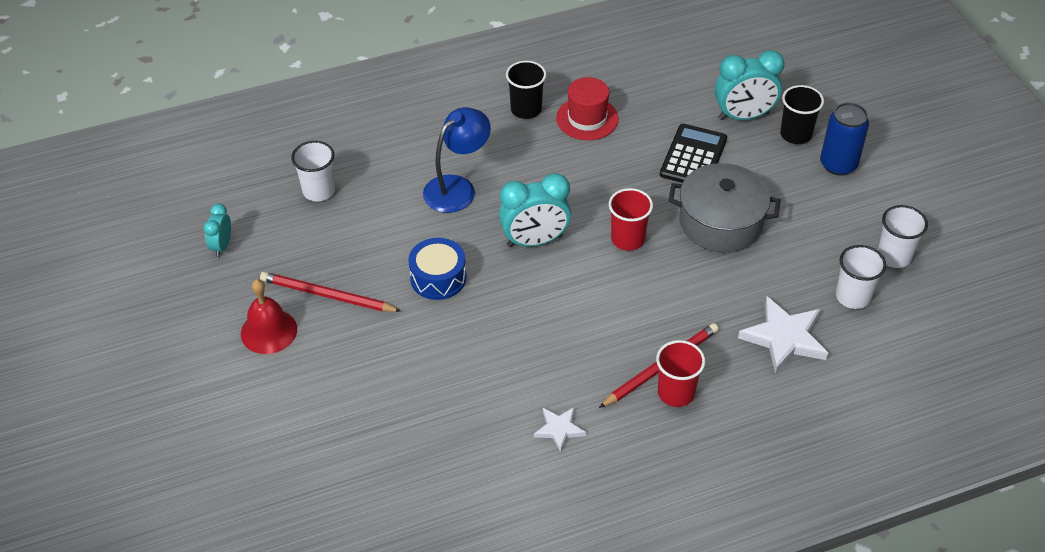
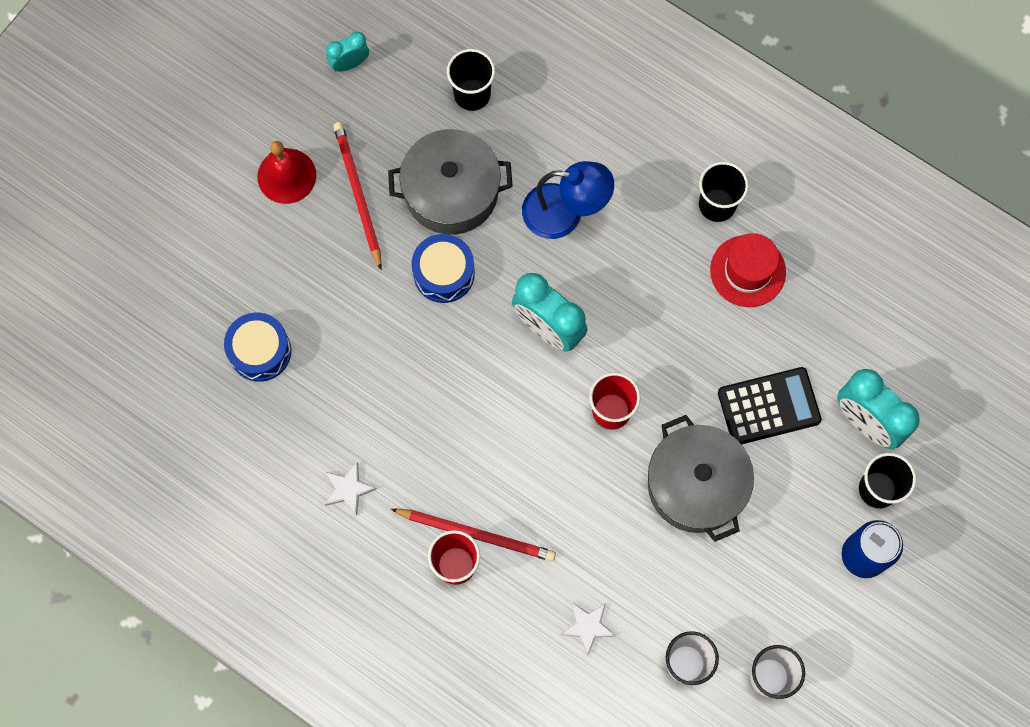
camera: 55 degrees right, 25 degrees up
(318, 191) = (472, 94): white cup -> black cup
(380, 240) = (451, 192): none -> grey pot
(394, 426) = (260, 351): none -> blue drum
(784, 338) = (588, 626): white star -> white star, size x0.56

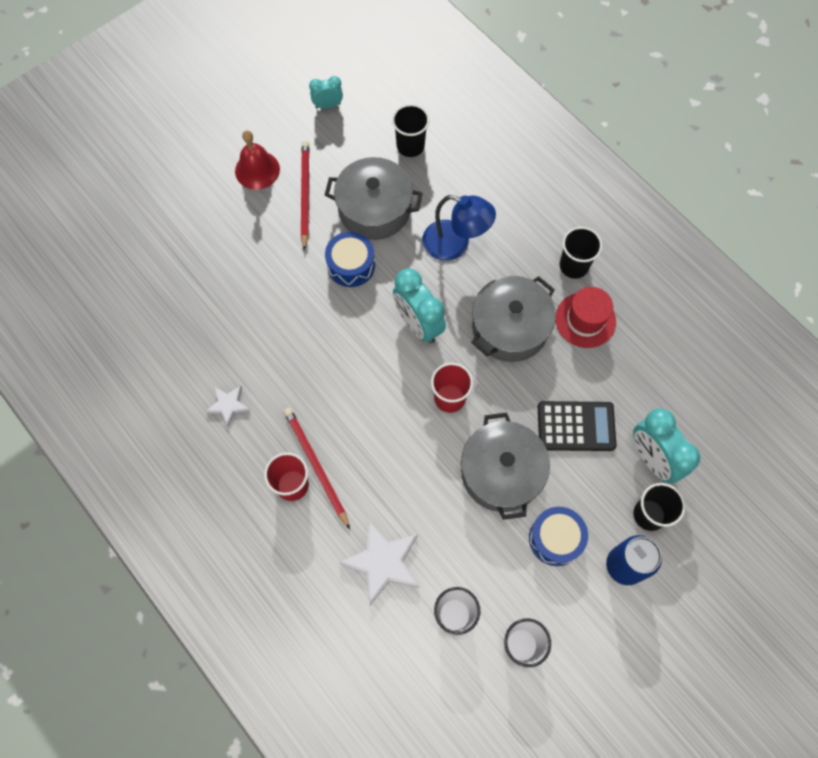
camera: 15 degrees right, 5 degrees down
(260, 351) = (196, 287): blue drum -> blue drum (555, 538)
(476, 534) = (316, 466): red pencil -> red pencil turned 150 degrees counterclockwise
(588, 626) = (383, 562): white star -> white star, size x1.80
(660, 304) = (510, 327): none -> grey pot

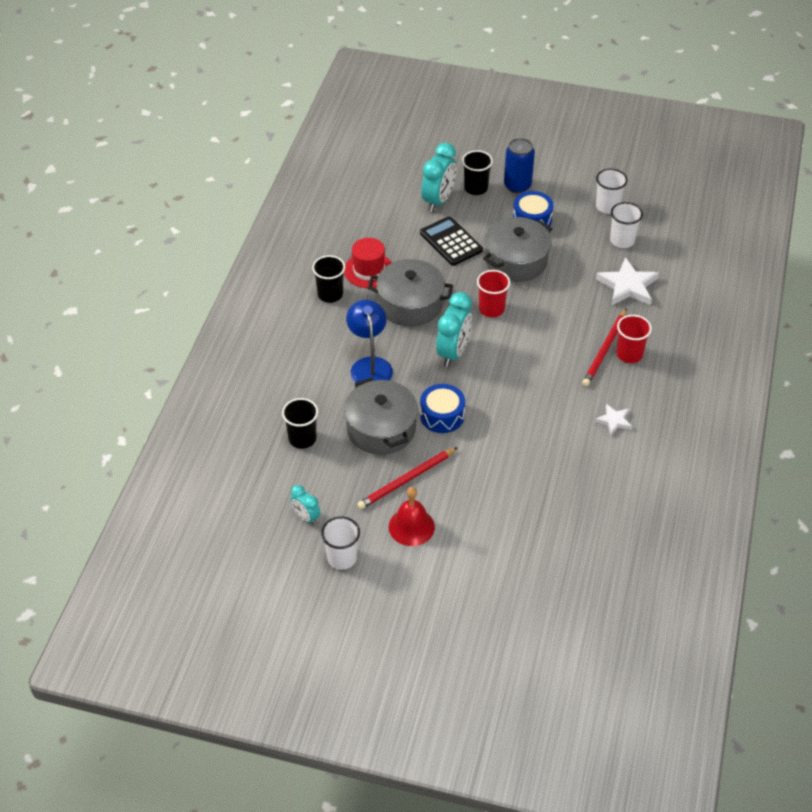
camera: 125 degrees left, 20 degrees down
(269, 107) = (342, 558): none -> white cup

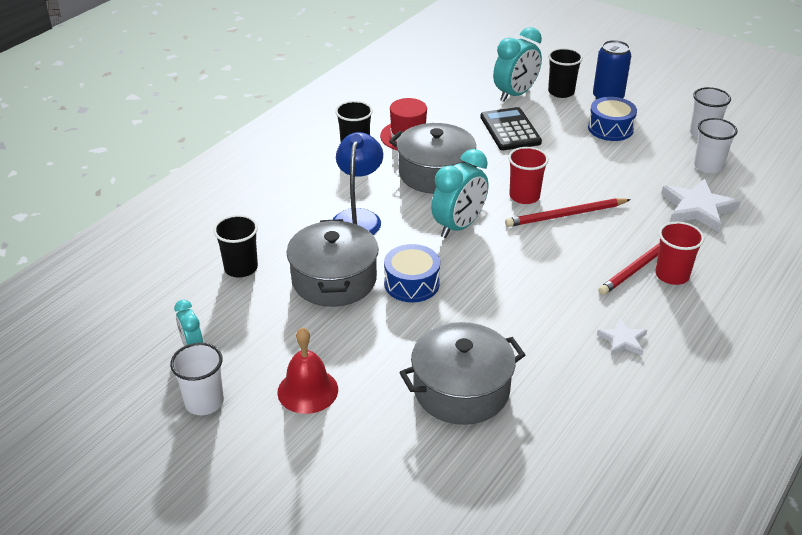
camera: 20 degrees right, 10 degrees down
(406, 480) = (331, 339): red pencil -> red pencil (565, 215)
(516, 261) = (574, 160): grey pot -> grey pot (461, 390)

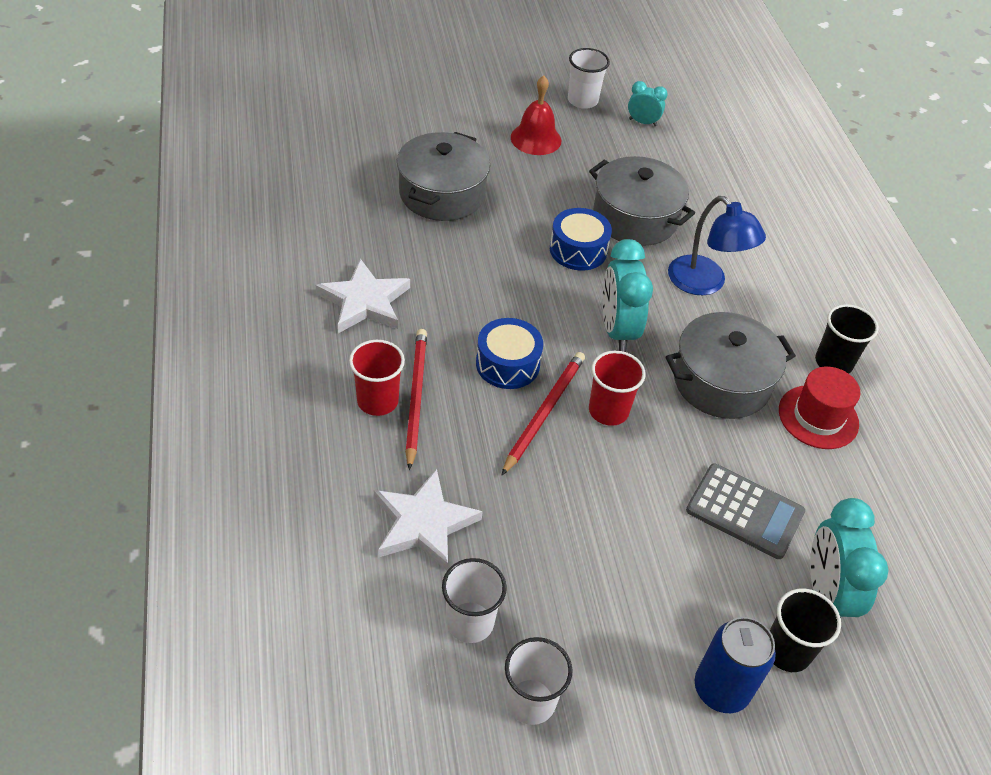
camera: 130 degrees right, 10 degrees up
(241, 268) = (708, 186): black cup -> none
(510, 130) = (745, 511): black calculator -> grey calculator
(610, 128) = (648, 611): blue drum -> blue drum (507, 364)
(622, 340) = (364, 301): white star -> white star, size x1.80

